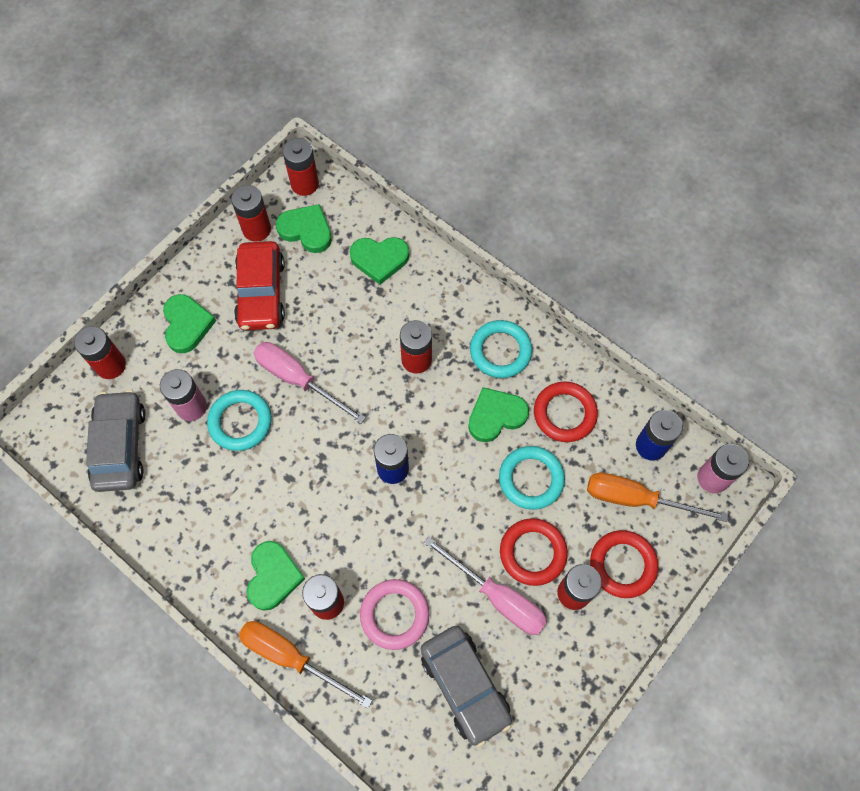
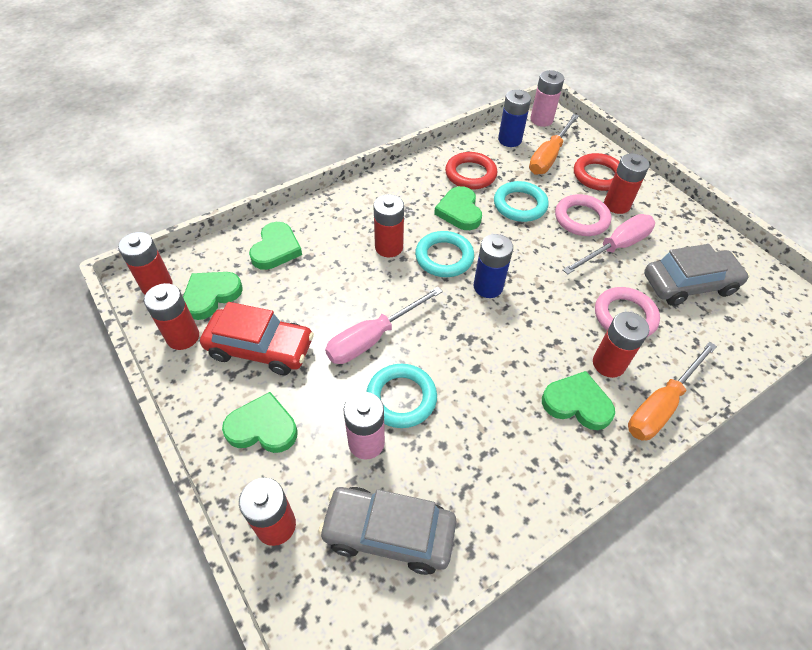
camera: 75 degrees left, 15 degrees down
(500, 351) = (403, 195): turquoise ring -> turquoise ring (444, 257)
(533, 553) = (581, 219): red ring -> pink ring

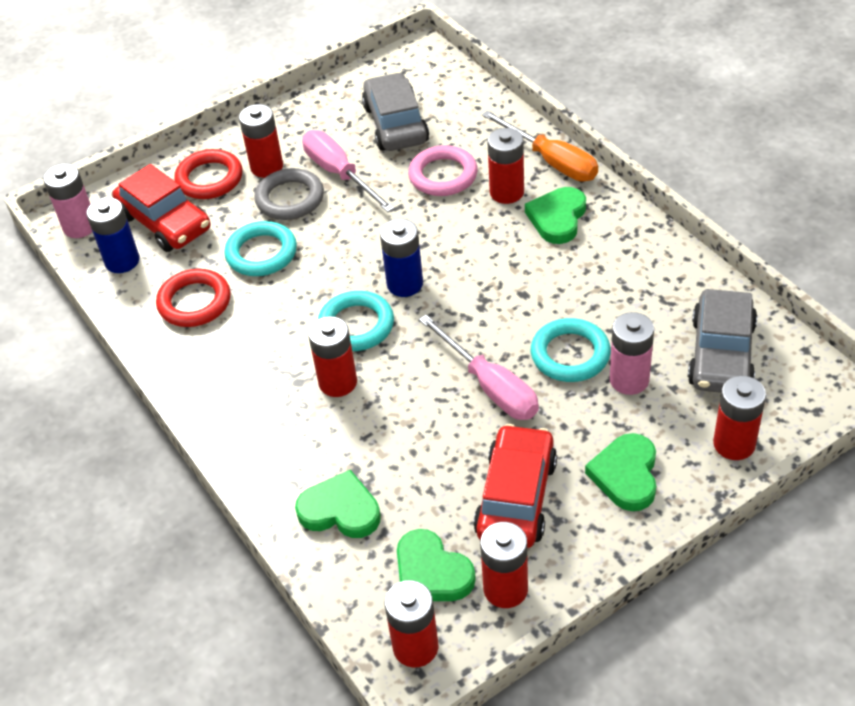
camera: 85 degrees left, 5 degrees down
(459, 211) = (271, 312): green heart -> none
(549, 156) = (165, 222): orange screwdriver -> red car
(581, 219) = (290, 199): pink ring -> grey ring

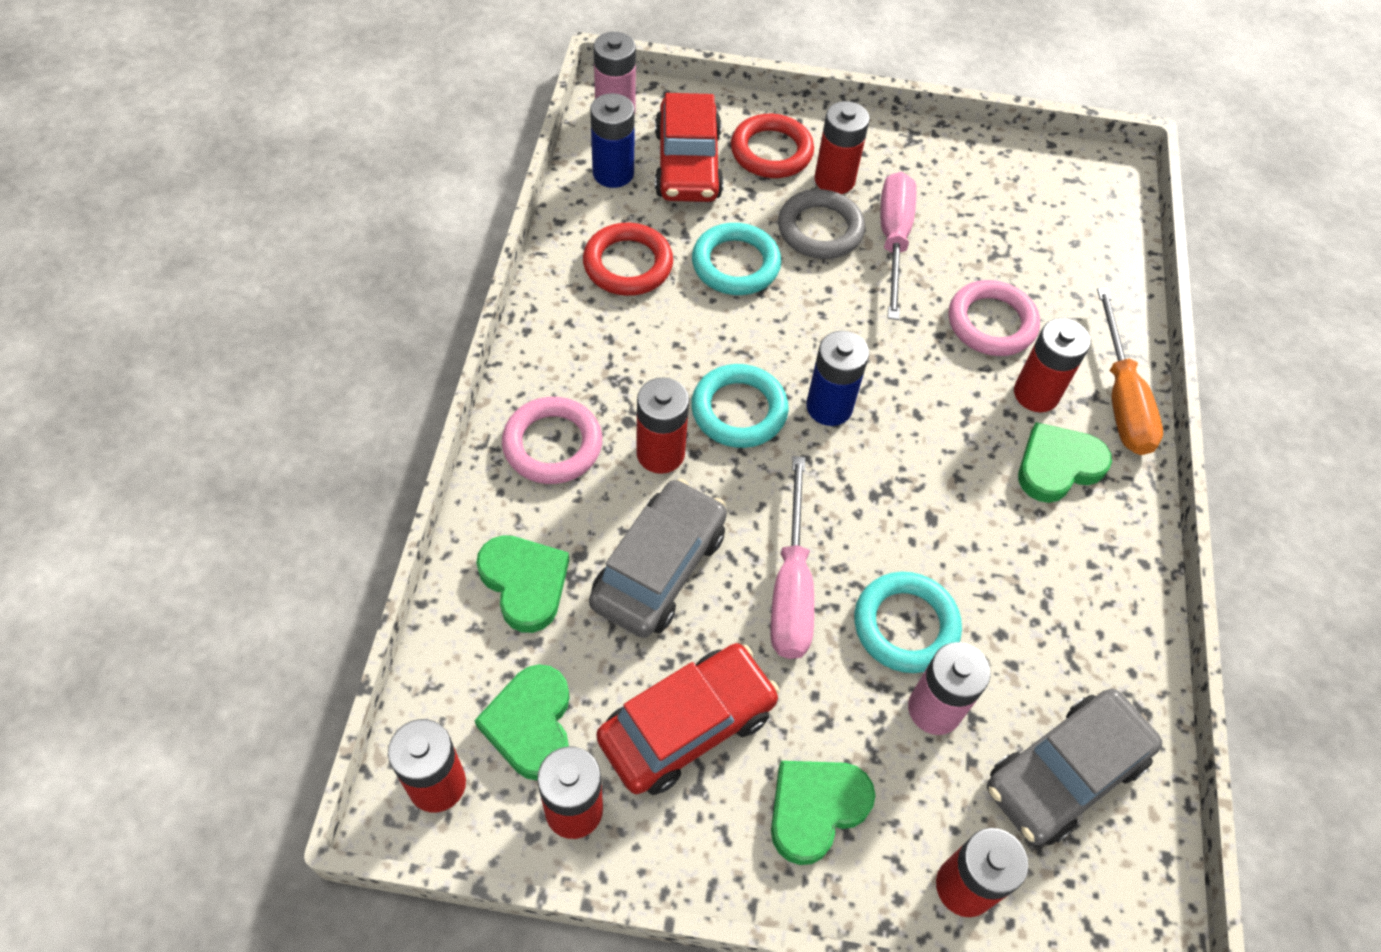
camera: 35 degrees right, 10 degrees up
(268, 429) = (552, 445): none -> pink ring
(395, 124) = (1004, 231): grey car -> grey car (658, 568)

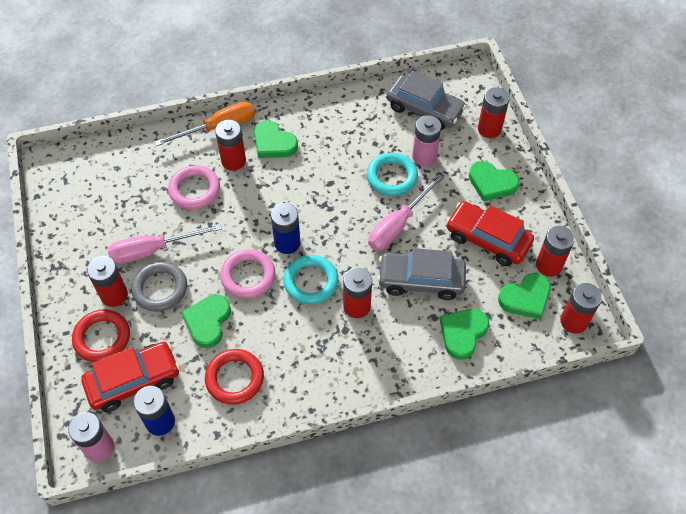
camera: 110 degrees left, 0 degrees up
(552, 445) = (379, 359): pink ring -> pink ring (248, 276)
(735, 264) = (208, 322): turquoise ring -> green heart
(791, 586) = (398, 225): pink screwdriver -> pink screwdriver turned 150 degrees clockwise

